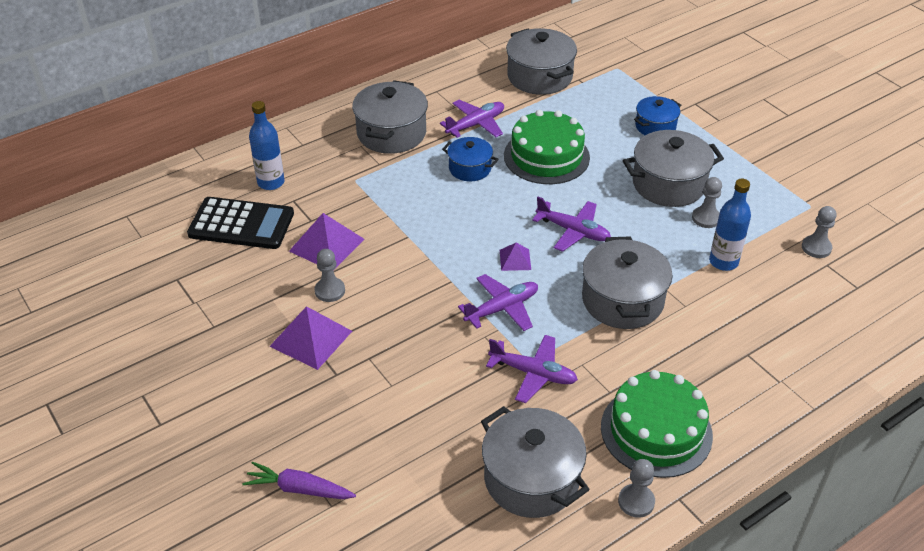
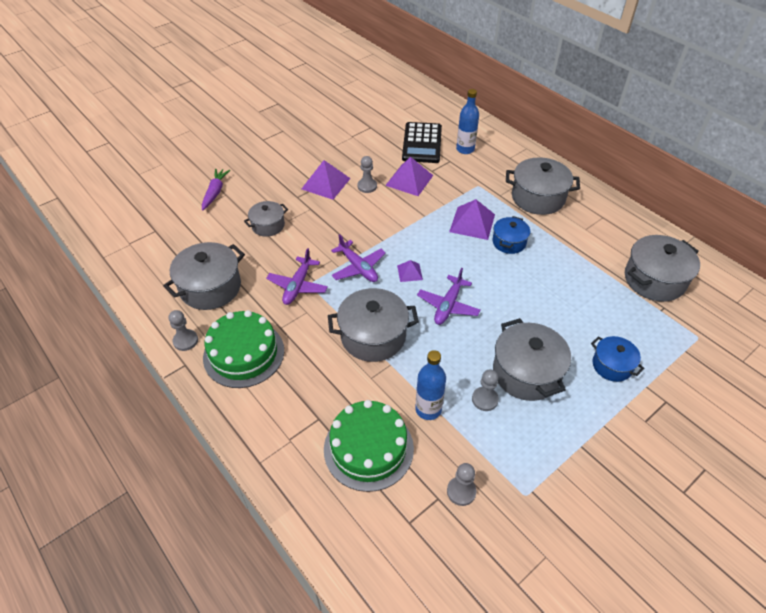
camera: 85 degrees right, 5 degrees up
(400, 410) = (268, 225): none -> grey pot
(429, 194) = (472, 223): none -> purple pyramid
(476, 124) = (566, 242): purple plane -> none
(546, 156) = (539, 287): green cake -> green cake (368, 448)

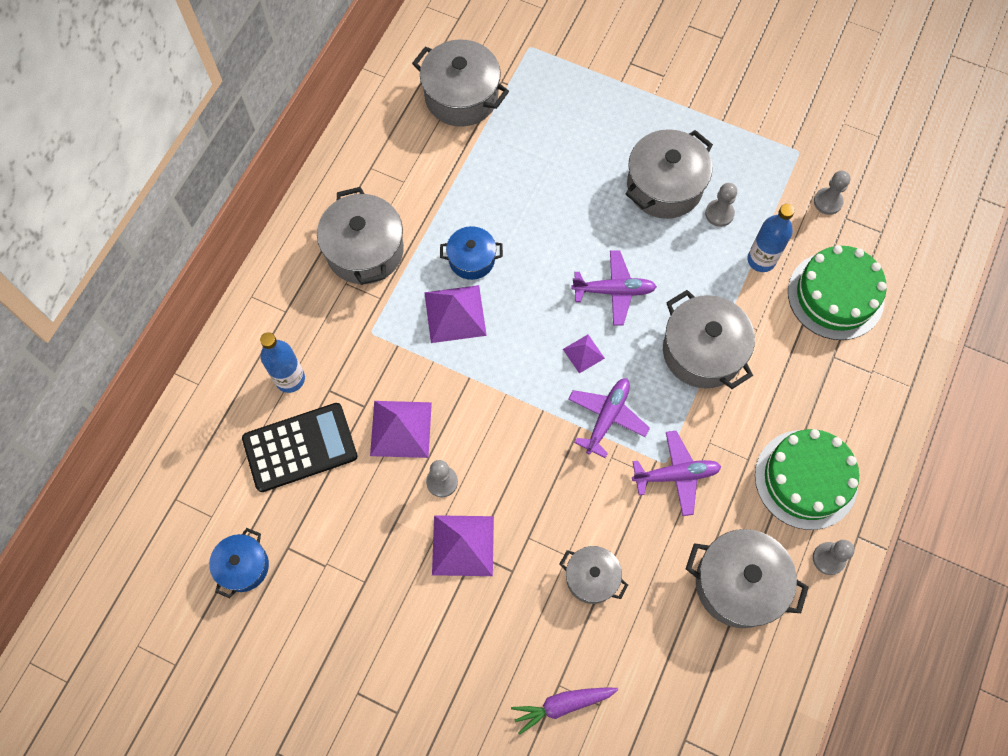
camera: 115 degrees left, 20 degrees up
(612, 365) = (611, 114): blue pot -> blue pot (243, 566)

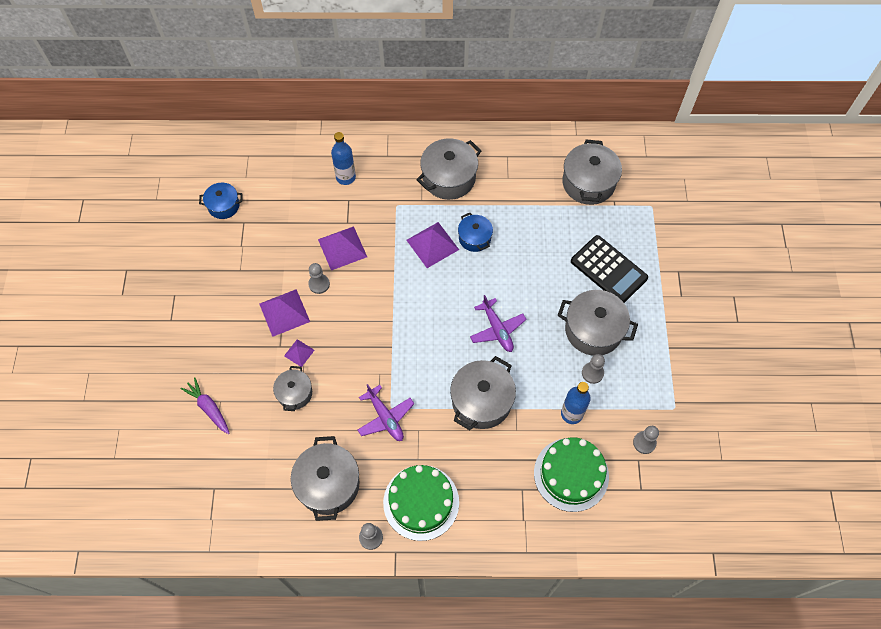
camera: 65 degrees right, 5 degrees down
(300, 447) = (306, 201): black calculator -> black calculator (608, 270)
(583, 353) = (443, 329): purple pyramid -> purple pyramid (299, 353)
(607, 417) = (405, 360): purple plane -> none

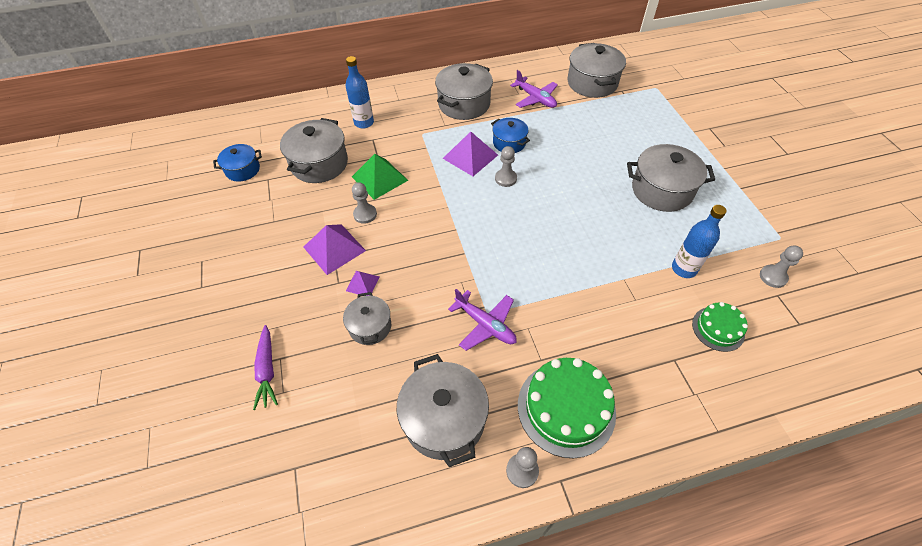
camera: 15 degrees left, 10 degrees down
(209, 408) = (267, 370): purple carrot -> purple carrot turned 135 degrees counterclockwise
(342, 248) = (379, 178): purple pyramid -> green pyramid
(481, 401) = (584, 280): grey pot -> grey pot (319, 164)
(497, 329) = (567, 211): purple plane -> purple plane (535, 98)
(571, 474) = (718, 329): green cake -> green cake, size x0.57
(592, 373) = (682, 227): grey pawn -> grey pawn (505, 178)
(608, 270) = (647, 140): black calculator -> none

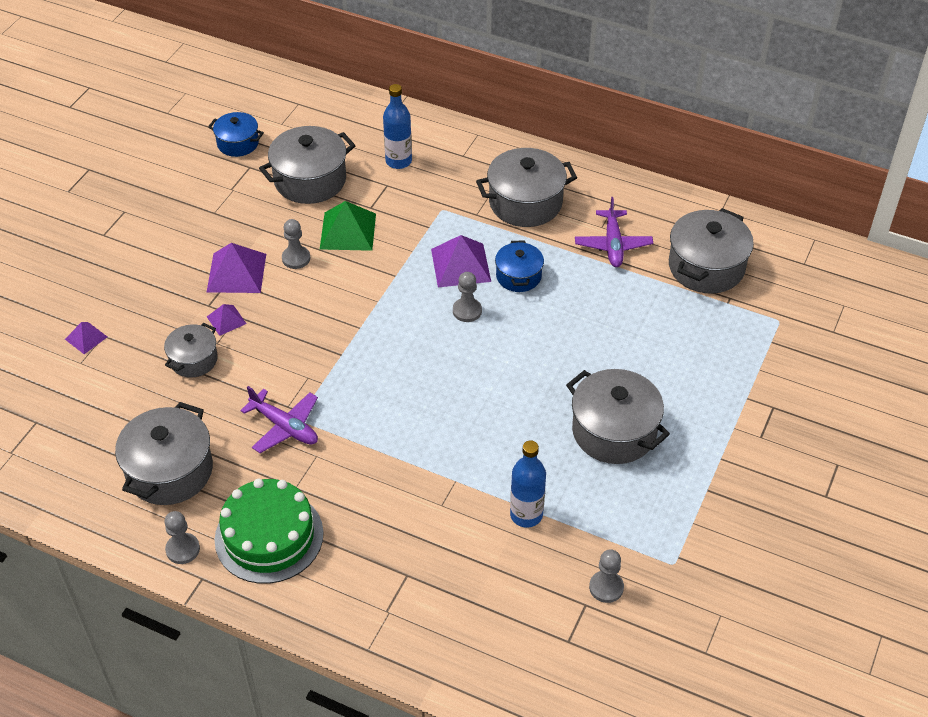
camera: 40 degrees right, 5 degrees down
(267, 370) = (86, 338): purple carrot -> purple pyramid
(485, 325) = (284, 427): purple plane -> purple plane turned 45 degrees counterclockwise
(718, 329) = (483, 584): green cake -> none

